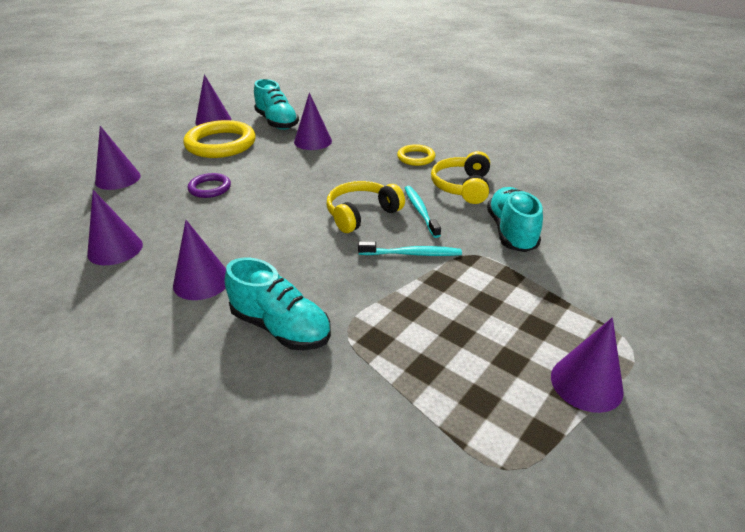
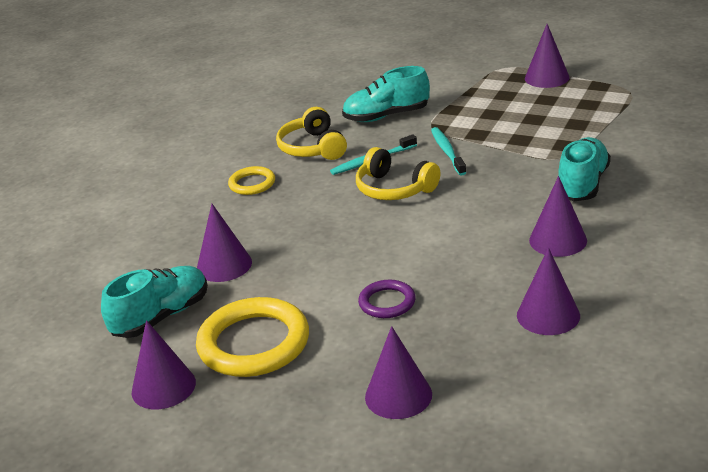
camera: 100 degrees left, 5 degrees down
(462, 187) = (313, 148): yellow headphones -> yellow headphones turned 75 degrees clockwise

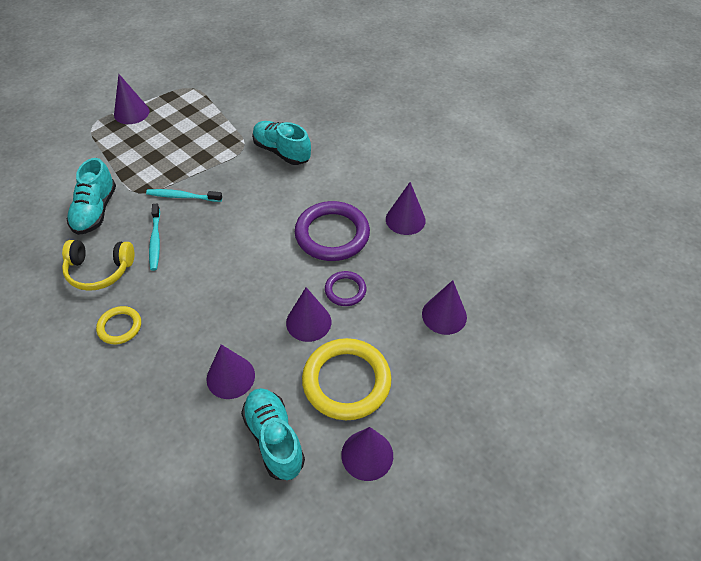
camera: 75 degrees left, 20 degrees up
(394, 189) = (207, 241): yellow headphones -> none
(471, 265) = (332, 234): none -> purple ring
(558, 240) = (334, 186): purple cone -> purple cone (308, 322)

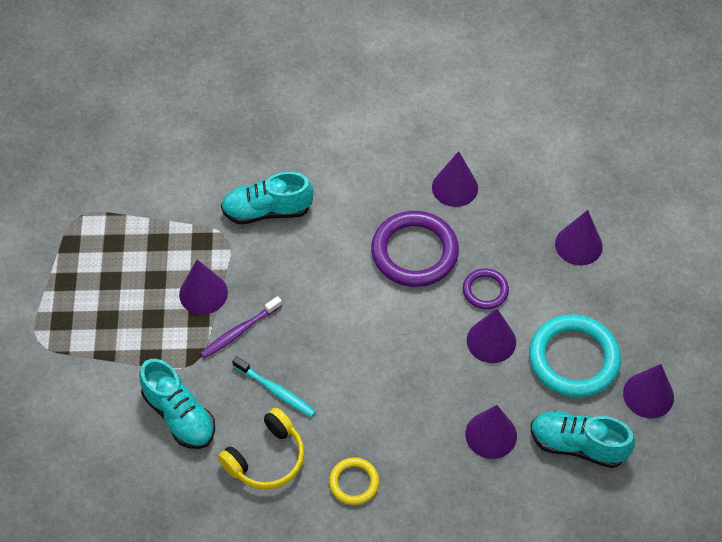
camera: 45 degrees left, 5 degrees up
(131, 113) = (58, 294): purple cone -> purple cone (203, 293)
(182, 196) = (239, 331): turquoise toothbrush -> purple toothbrush
(346, 381) = (573, 359): yellow ring -> turquoise ring

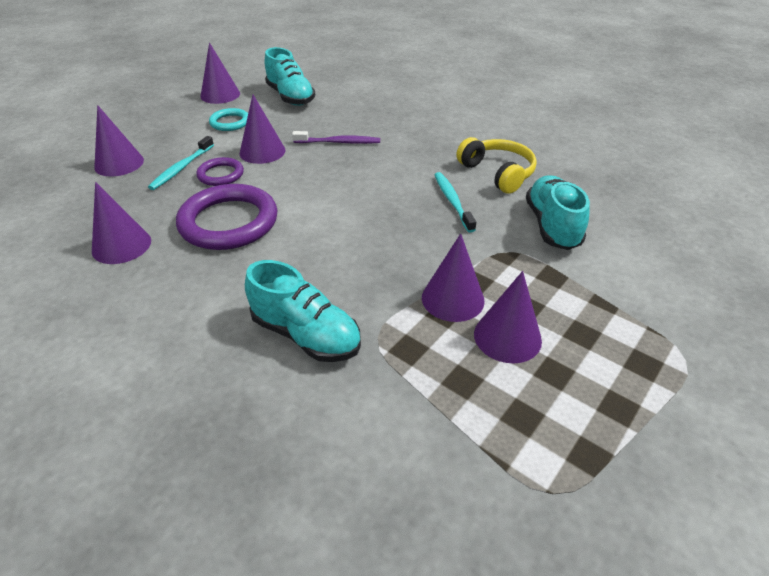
camera: 140 degrees left, 15 degrees down
(239, 331) = (445, 251): purple toothbrush -> purple toothbrush (339, 142)
(266, 458) = (497, 173): yellow headphones -> yellow headphones turned 60 degrees clockwise
(354, 482) = (445, 139): yellow ring -> none
(491, 435) = (331, 119): purple cone -> purple cone (507, 337)
(525, 275) = (181, 168): none -> turquoise toothbrush
(573, 359) = (230, 122): turquoise ring -> turquoise ring, size x0.52

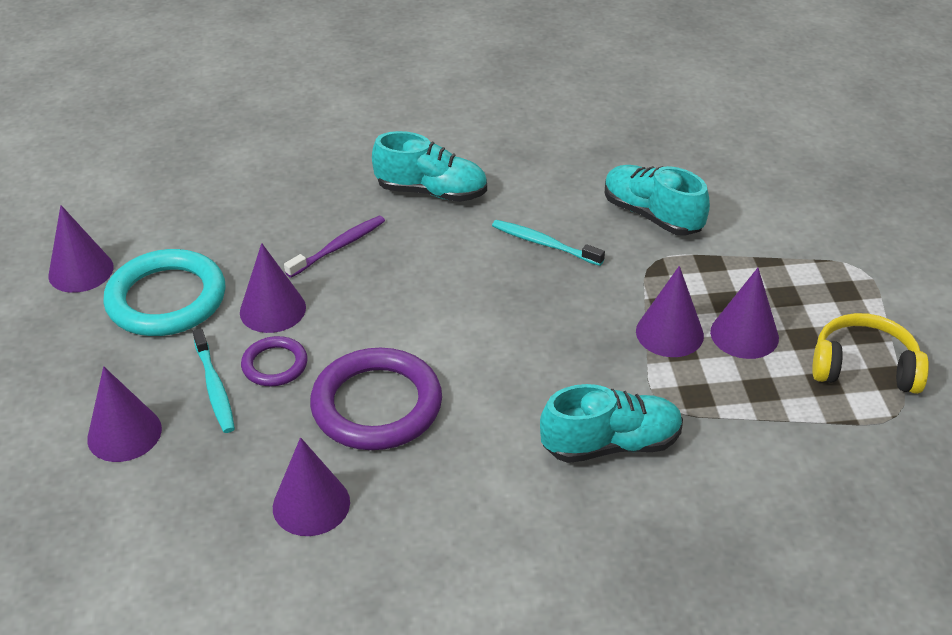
camera: 45 degrees left, 0 degrees up
(230, 122) = (166, 299): turquoise ring -> turquoise ring, size x1.92
(290, 97) = (182, 222): turquoise shoe -> turquoise shoe (431, 192)
(497, 173) = (540, 189): yellow headphones -> yellow headphones (864, 367)

